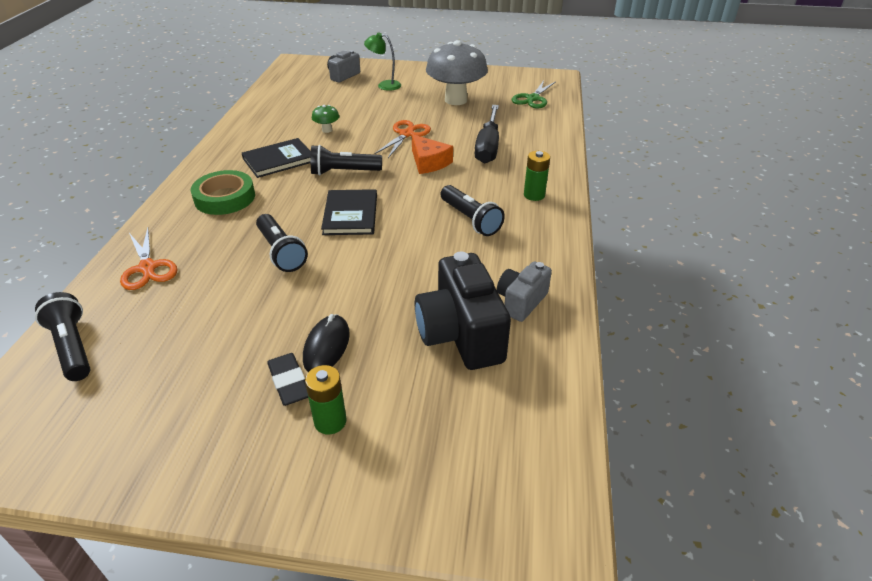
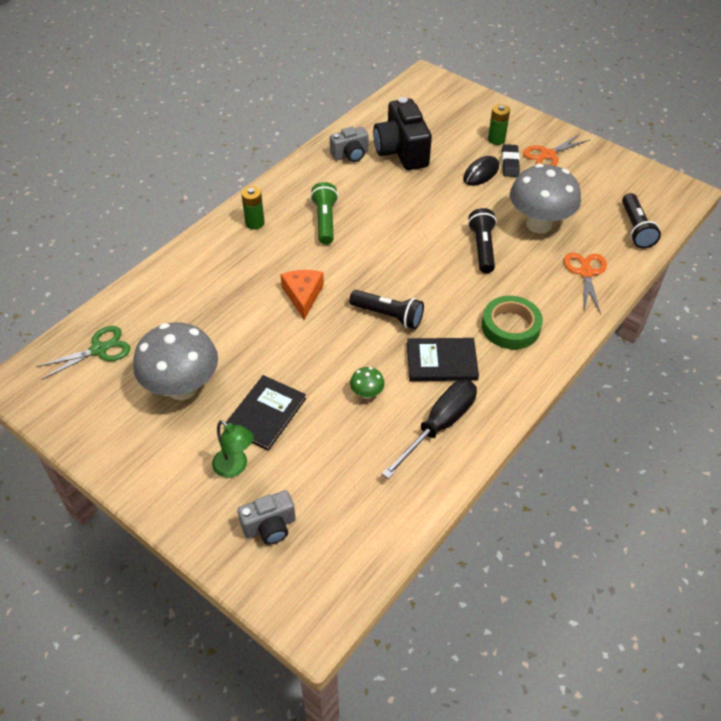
camera: 150 degrees left, 10 degrees up
(218, 303) = (539, 224): none -> grey mushroom
(350, 214) = (412, 262): black book -> black book (265, 414)
(406, 134) = (289, 347): orange scissors -> orange scissors (548, 155)
(460, 334) = (401, 152): black camera -> black camera turned 150 degrees clockwise
(470, 219) = (325, 221): black flashlight -> green flashlight
(488, 146) = (230, 293): black screwdriver -> black screwdriver (439, 425)

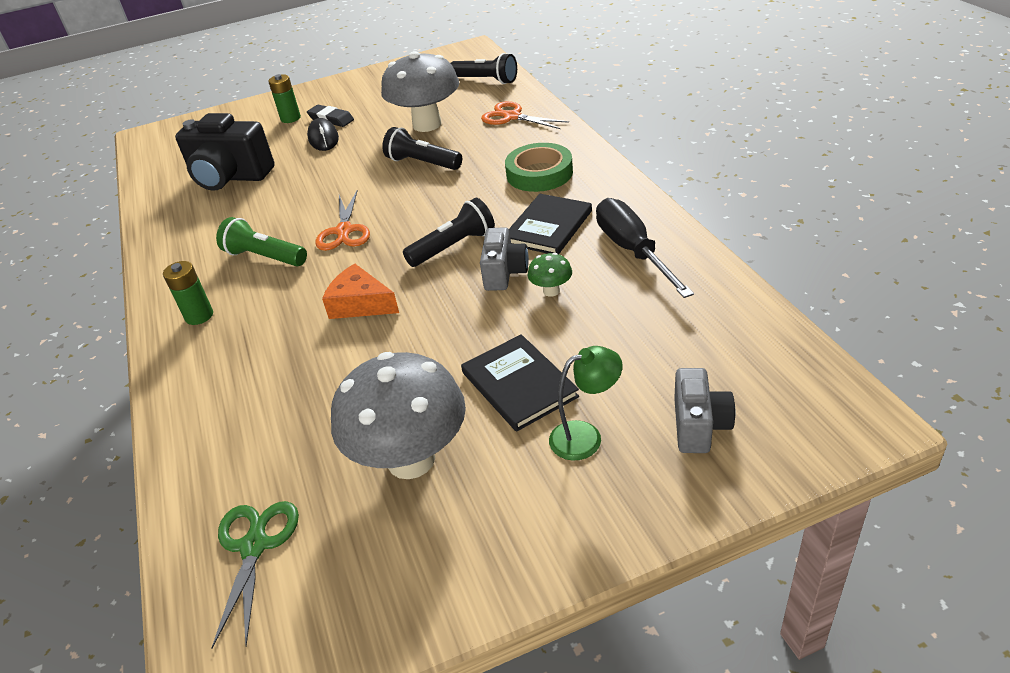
camera: 55 degrees left, 10 degrees down
(350, 155) = (188, 213): grey camera -> grey camera (504, 273)
(548, 155) = (347, 97): orange scissors -> orange scissors (344, 231)

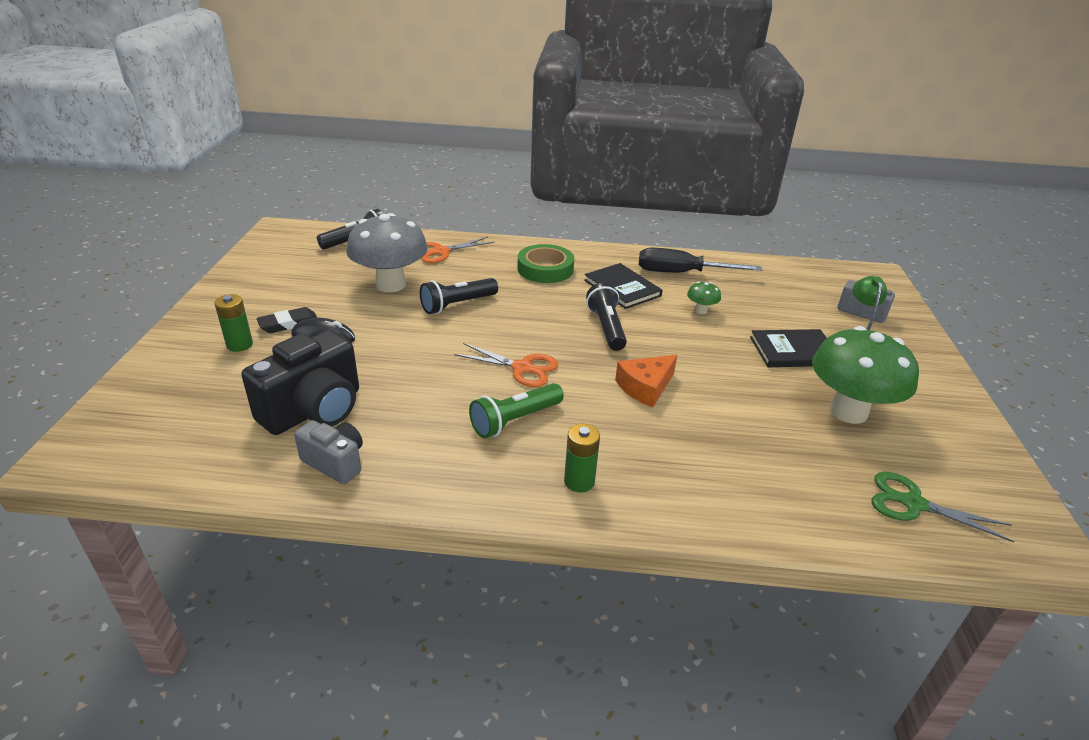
camera: 70 degrees left, 5 degrees down
(411, 459) = (848, 411): grey mushroom -> green mushroom
(504, 273) = (663, 319): grey camera -> grey camera (335, 462)

